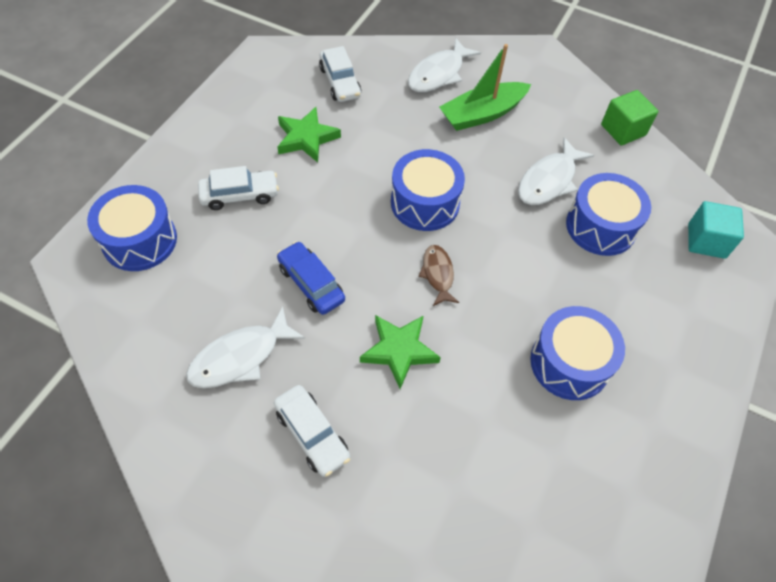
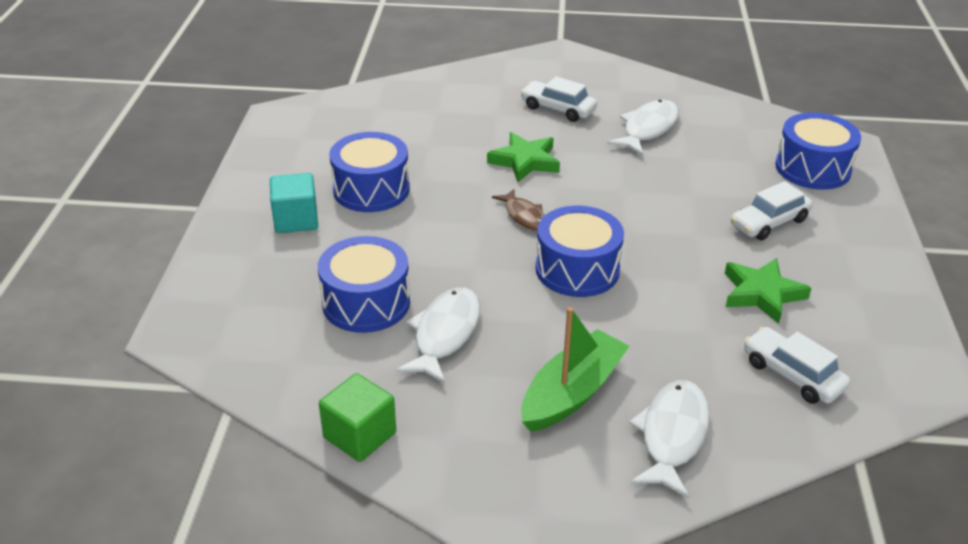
camera: 160 degrees right, 20 degrees down
(311, 283) = (634, 180): blue car -> none
(706, 241) = (233, 323): turquoise cube -> turquoise cube (296, 220)

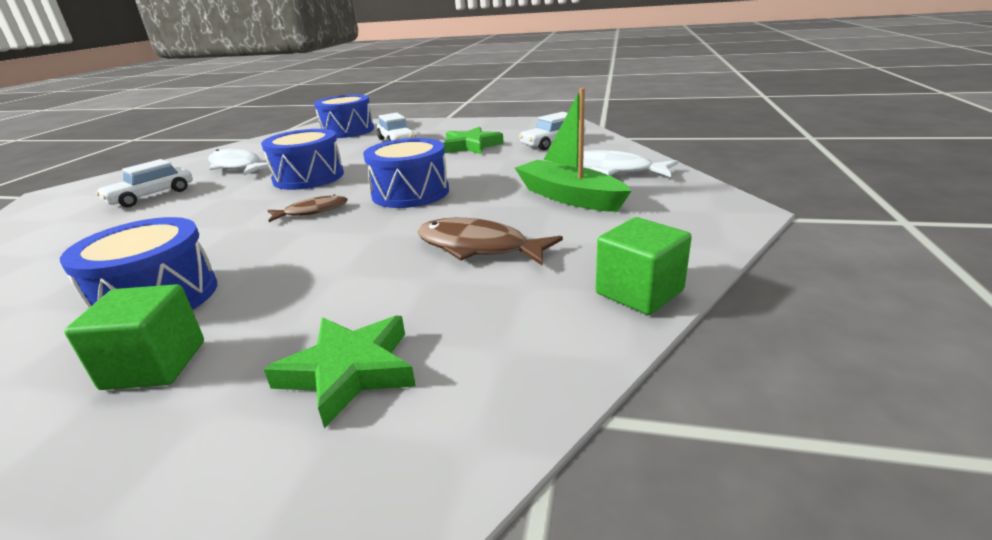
camera: 80 degrees left, 10 degrees down
(296, 220) = (155, 365): turquoise cube -> green cube
(366, 303) = (402, 295): blue drum -> blue drum (308, 177)
(444, 334) = (478, 247): white fish -> brown fish
(525, 161) = (220, 210): green star -> green star (349, 371)

